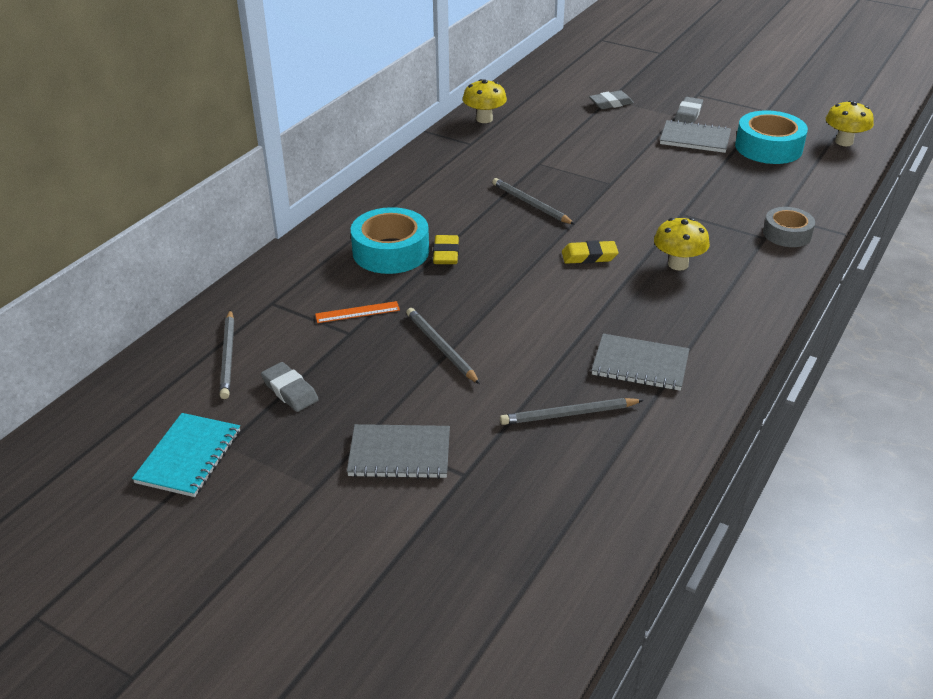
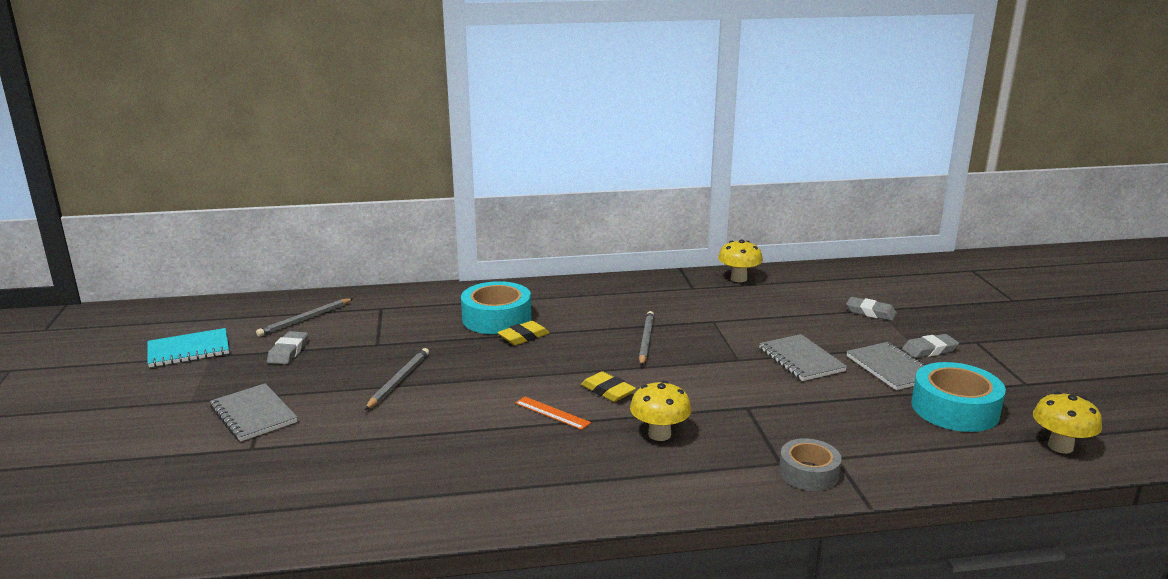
camera: 50 degrees right, 15 degrees down
(357, 312) = (405, 337): orange ruler -> orange ruler (552, 413)
(568, 414) = (369, 463): grey pencil -> none
(640, 364) = (477, 470): grey notebook -> grey notebook (801, 360)

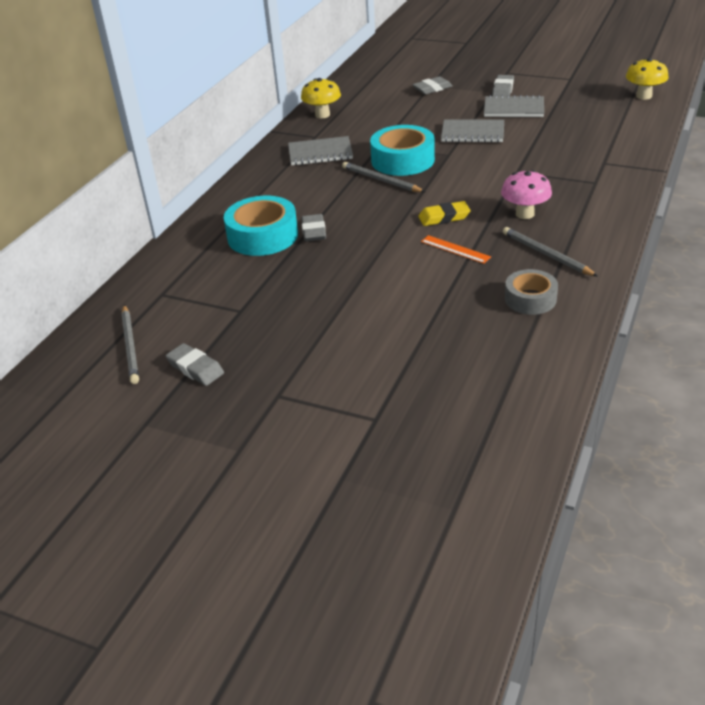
camera: 55 degrees left, 15 degrees up
(189, 350) = (111, 440): turquoise notebook -> none
(253, 414) = (310, 409): grey notebook -> grey notebook (320, 153)
(398, 381) = (327, 312): grey pencil -> grey pencil (546, 254)
(523, 337) = (314, 231): yellow eraser -> grey eraser
(552, 413) = (455, 249): orange ruler -> orange ruler turned 60 degrees clockwise
(659, 434) = (525, 214): yellow mushroom -> pink mushroom
(808, 473) = (614, 177): grey tape -> grey tape (530, 299)
(955, 409) = (580, 108): turquoise tape -> turquoise tape (402, 160)

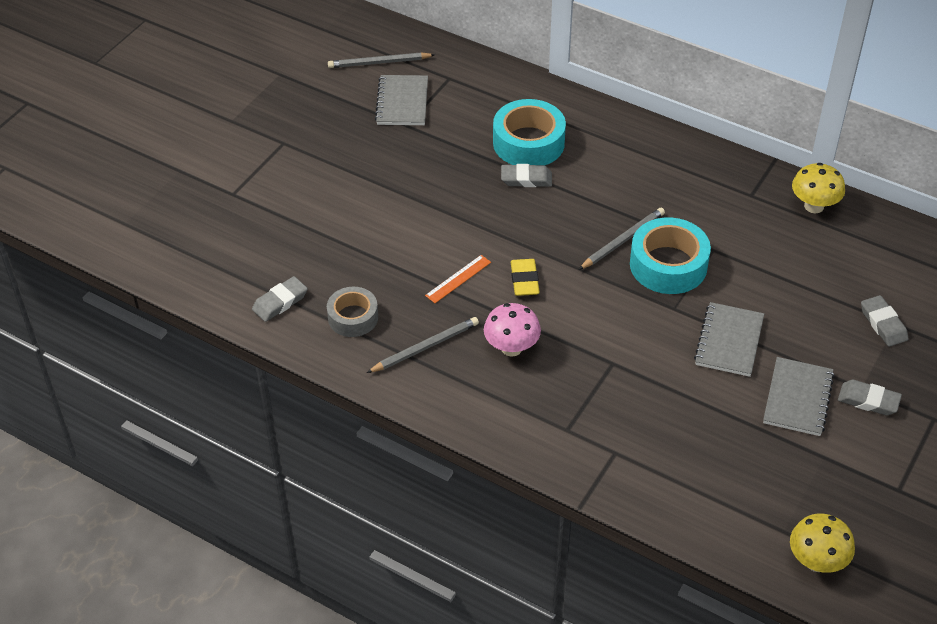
camera: 95 degrees right, 10 degrees up
(195, 368) = (335, 98): grey eraser -> grey eraser (280, 302)
(320, 153) = (704, 196): grey notebook -> grey notebook (402, 102)

